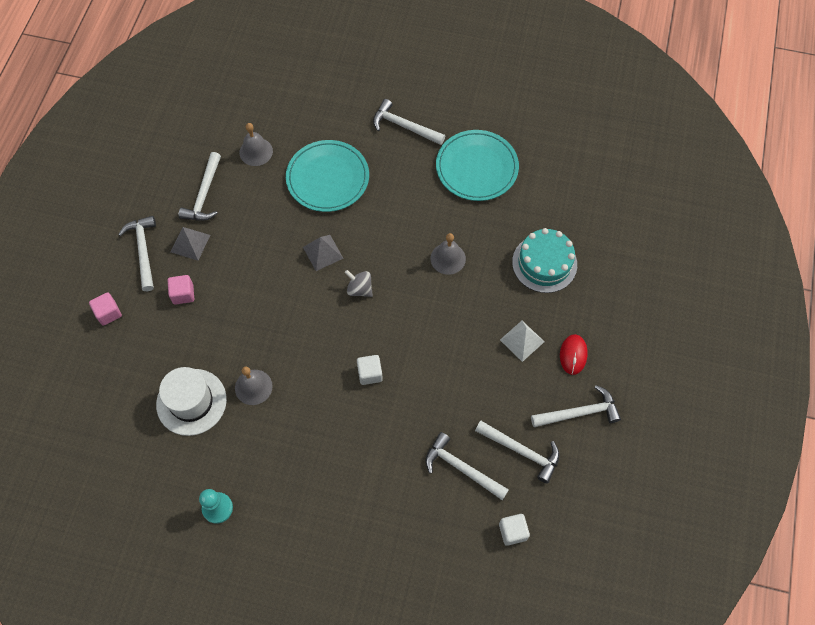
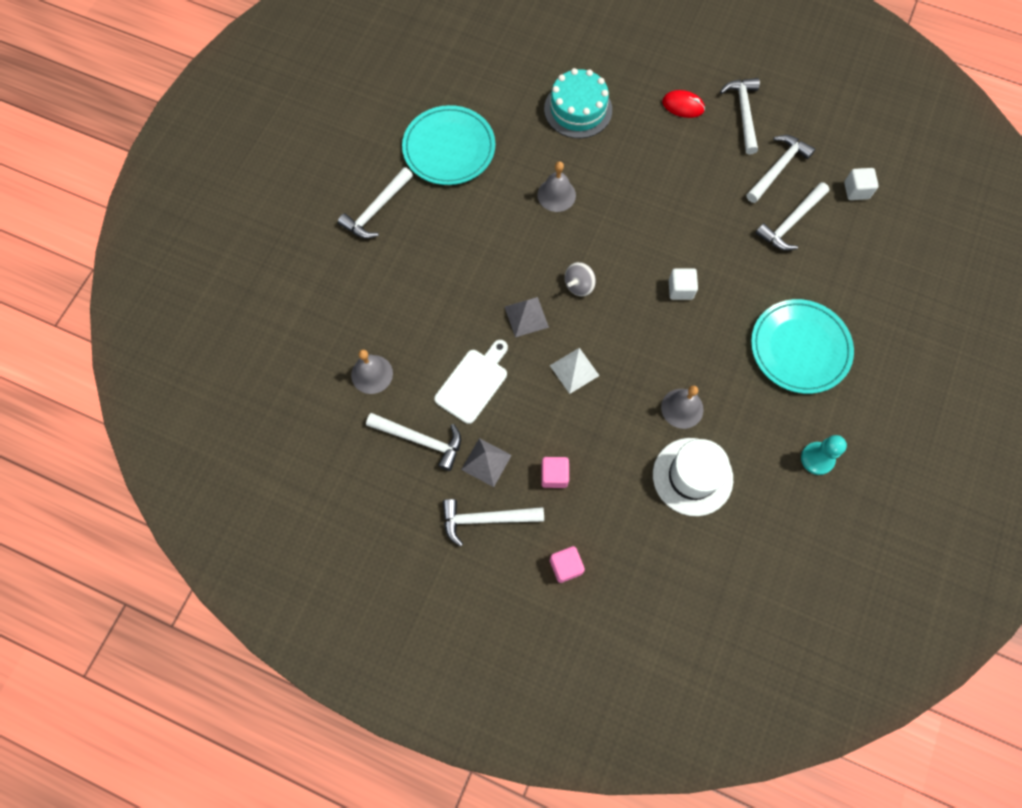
camera: 80 degrees left, 5 degrees up
(257, 223) = (473, 383): none -> white cutting board
(327, 178) = (428, 299): turquoise plate -> turquoise plate (800, 348)
(522, 340) = (661, 145): white pyramid -> white pyramid (574, 370)

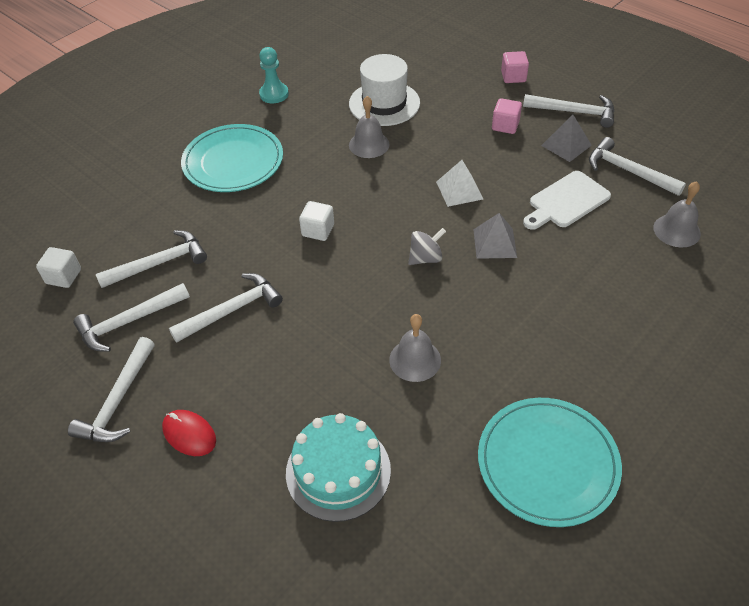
camera: 160 degrees left, 20 degrees down
(376, 210) = (664, 402): white hammer -> white hammer (232, 310)

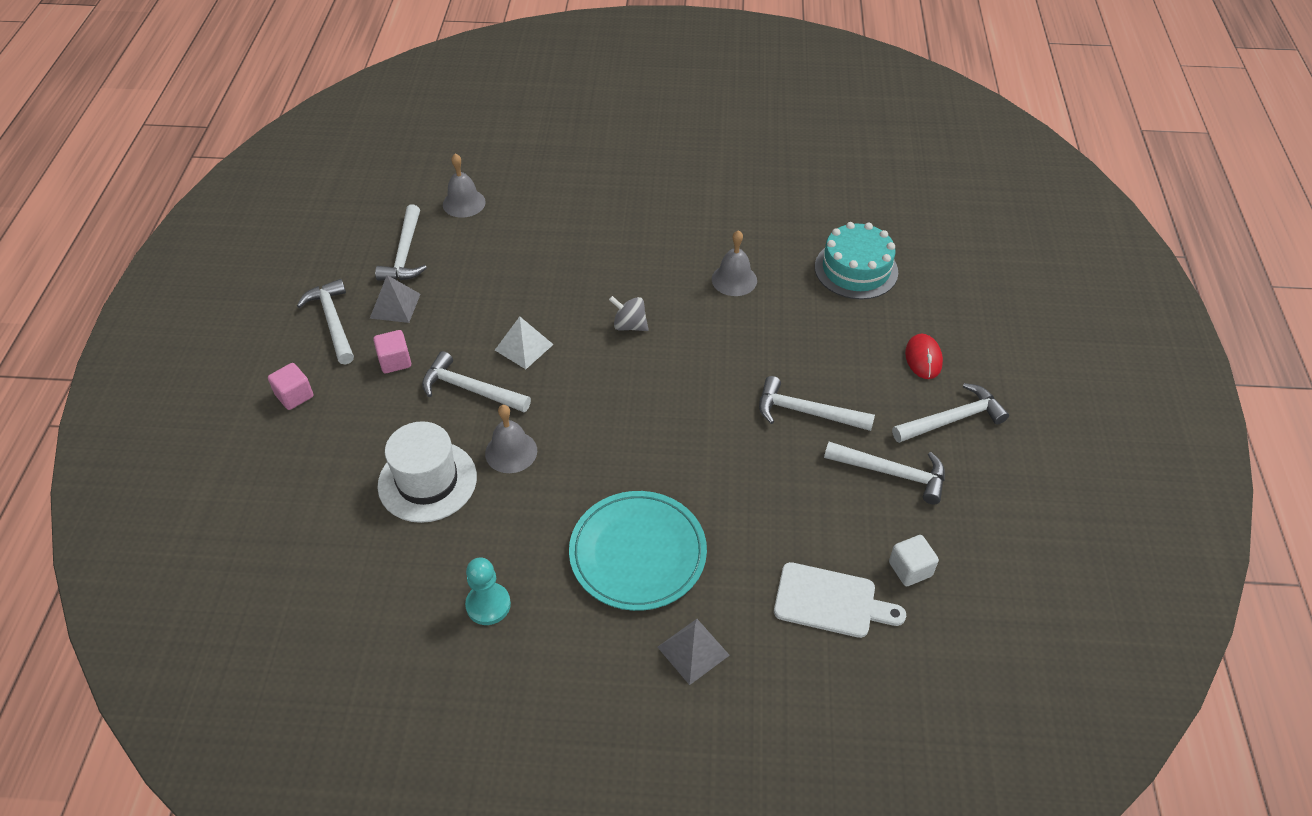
camera: 130 degrees left, 0 degrees up
(159, 263) = (818, 504): white hammer -> white hammer (470, 389)
(318, 230) = (666, 415): white cube -> none
(495, 243) = (572, 293): grey pyramid -> grey pyramid (693, 651)
(547, 463) = (744, 186): turquoise plate -> none
(566, 201) = (480, 274): white cutting board -> white cutting board (830, 601)

